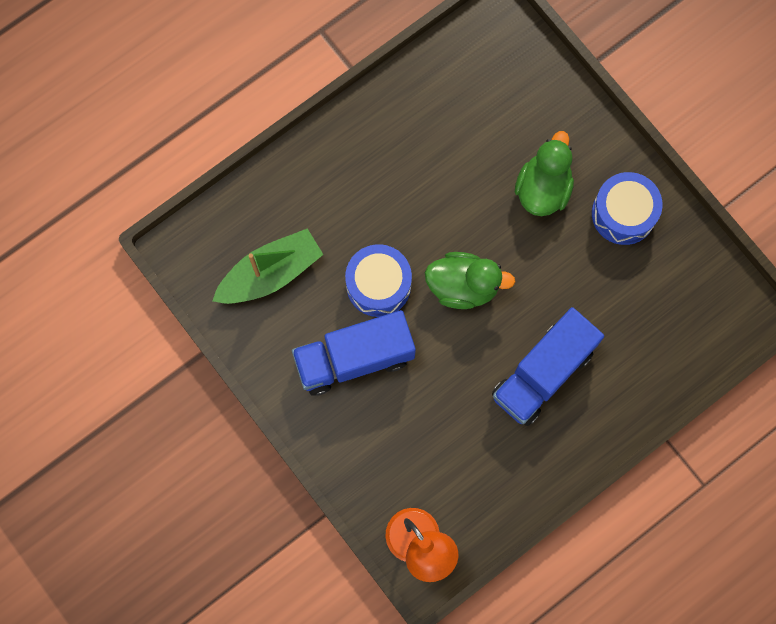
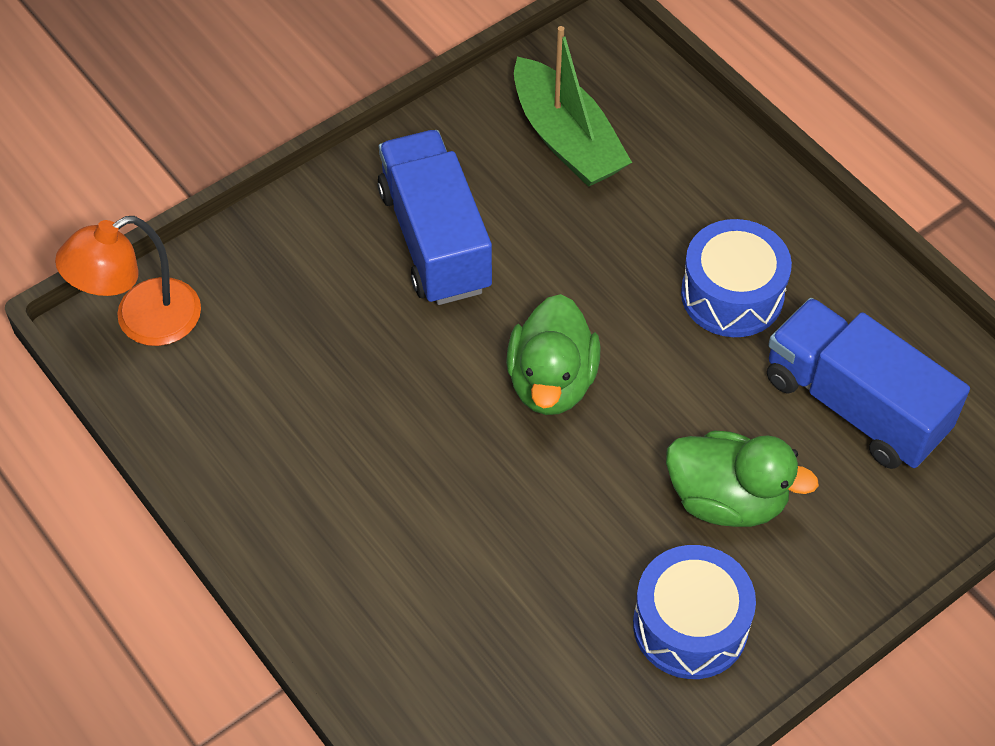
camera: 90 degrees right, 20 degrees down
(378, 285) = (551, 270): blue drum -> blue drum (732, 294)
(543, 373) = (404, 493): blue truck -> blue truck (854, 405)

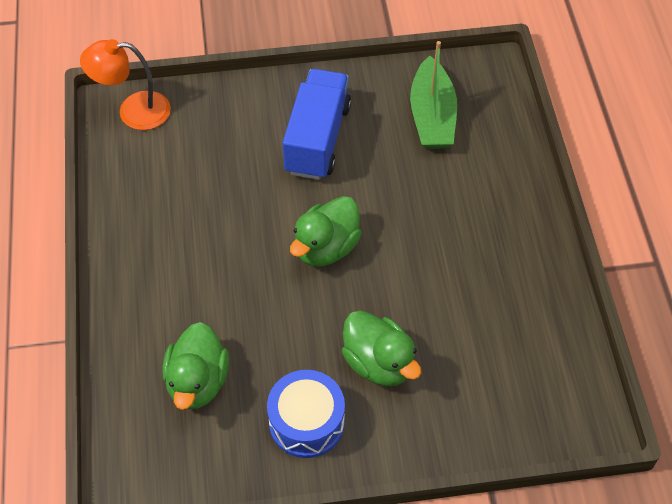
camera: 30 degrees right, 0 degrees up
(508, 649) = (197, 382): none -> green duck
(732, 294) = (466, 248): blue drum -> none
(854, 405) = (494, 348): blue truck -> none

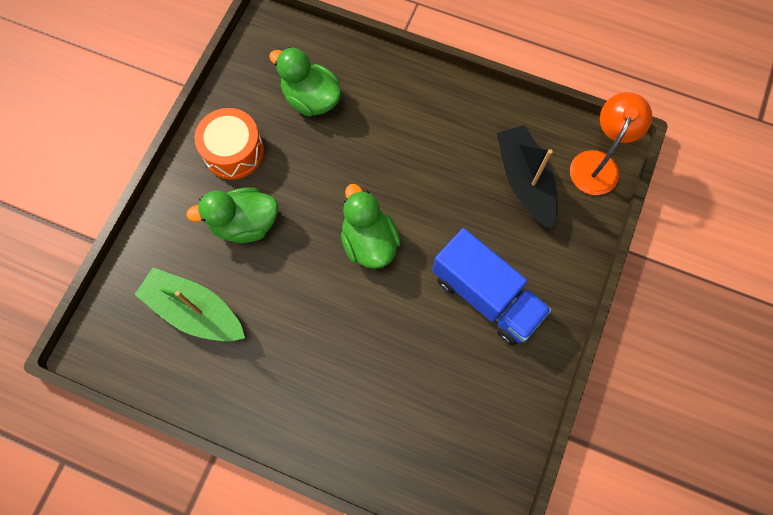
camera: 120 degrees right, 15 degrees up
(185, 157) = (524, 181): none -> black boat
(306, 422) = (233, 151): blue drum -> orange drum
(432, 116) = (457, 414): green boat -> green boat (194, 311)

